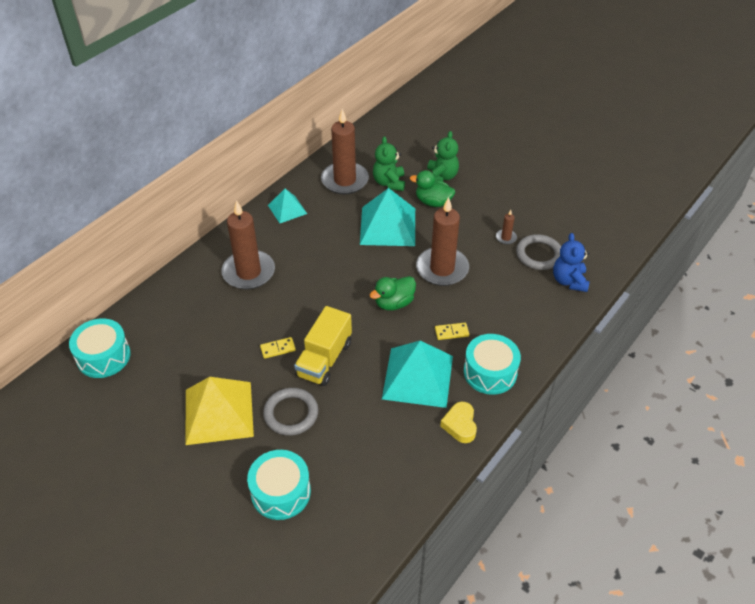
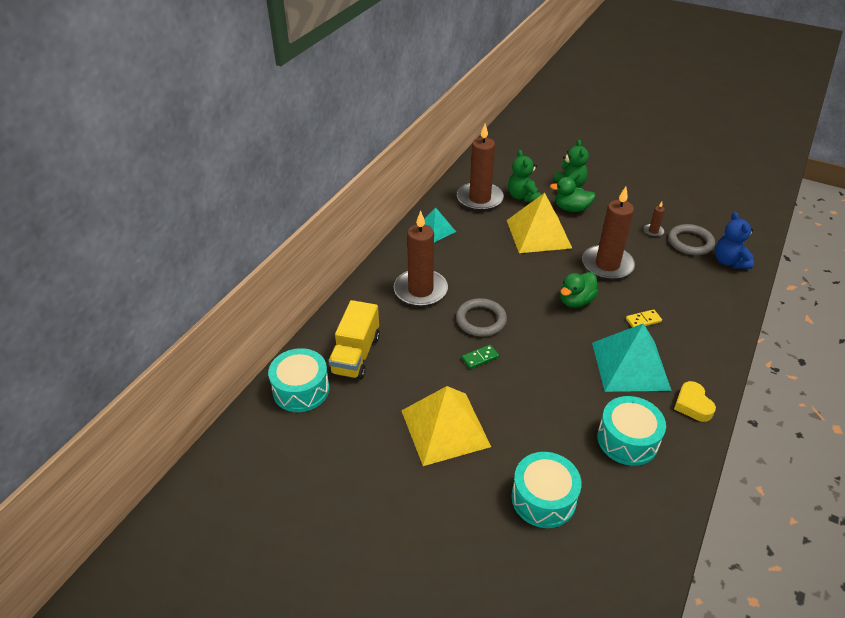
camera: 10 degrees left, 5 degrees down
(278, 349) = (480, 358): yellow domino -> green domino
(291, 414) = (520, 418): grey ring -> grey ring (481, 320)
(324, 359) = (531, 361): yellow truck -> yellow truck (355, 355)
(387, 226) = (538, 234): turquoise pyramid -> yellow pyramid
(490, 372) = (697, 352): turquoise drum -> turquoise drum (627, 440)

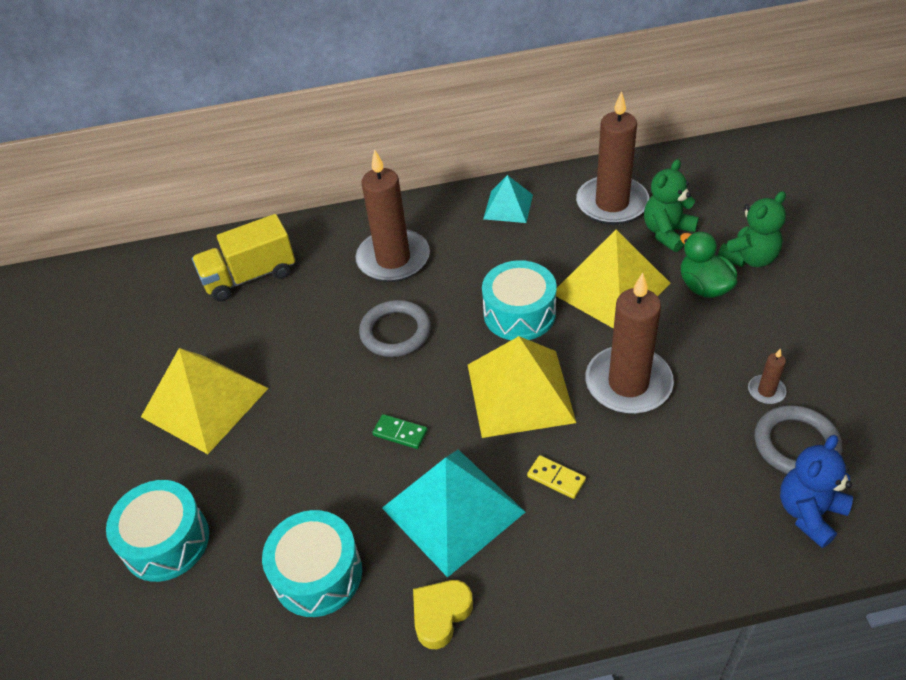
camera: 55 degrees right, 5 degrees up
(301, 389) = (171, 272): turquoise drum -> turquoise drum (519, 313)
(480, 358) = (333, 367): green domino -> green domino (400, 433)
(576, 301) = (519, 392): green duck -> yellow pyramid

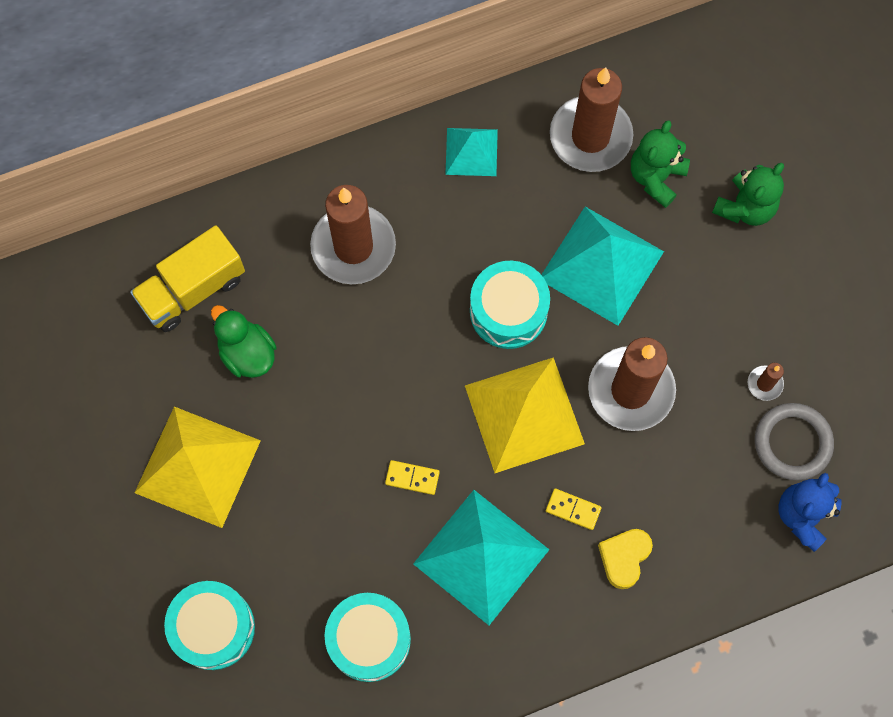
camera: 15 degrees left, 25 degrees up
(395, 332) = (379, 351): grey ring -> none
(400, 433) = (412, 478): green domino -> yellow domino
(441, 615) = (490, 662): yellow heart -> yellow heart (624, 558)
(610, 288) = (601, 265): yellow pyramid -> turquoise pyramid
(704, 287) = (699, 253): green duck -> green duck (247, 353)

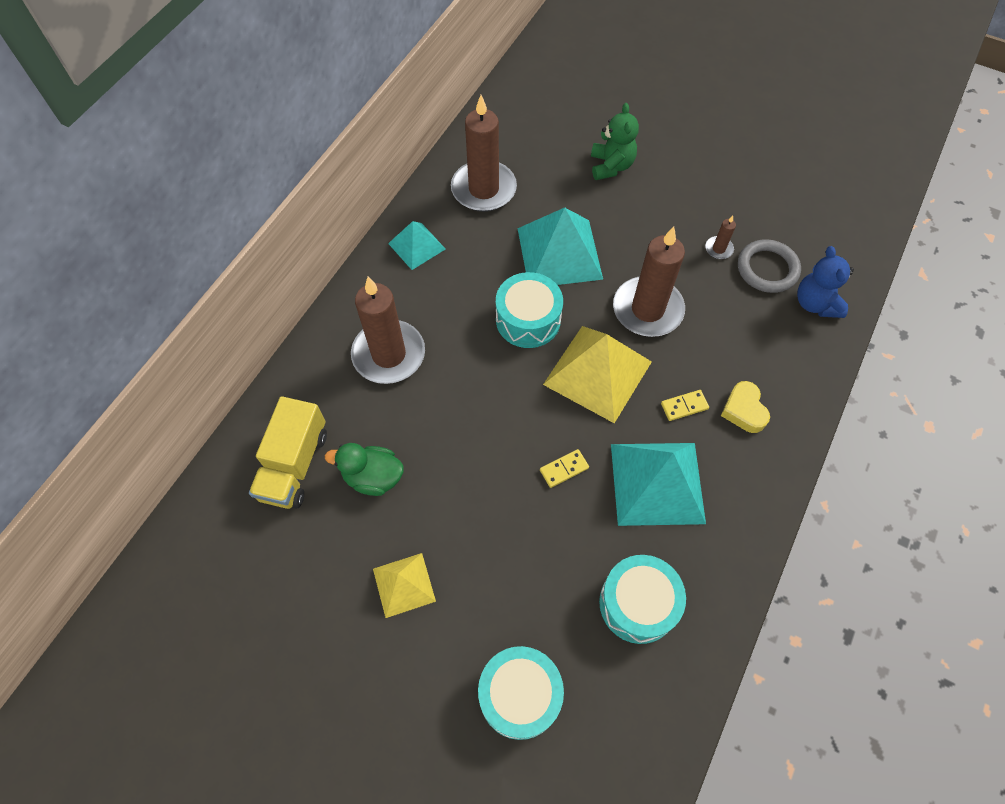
camera: 40 degrees left, 10 degrees down
(198, 466) = (404, 585): yellow pyramid -> yellow pyramid, size x0.56
(656, 177) = (544, 185): green teddy bear -> none

